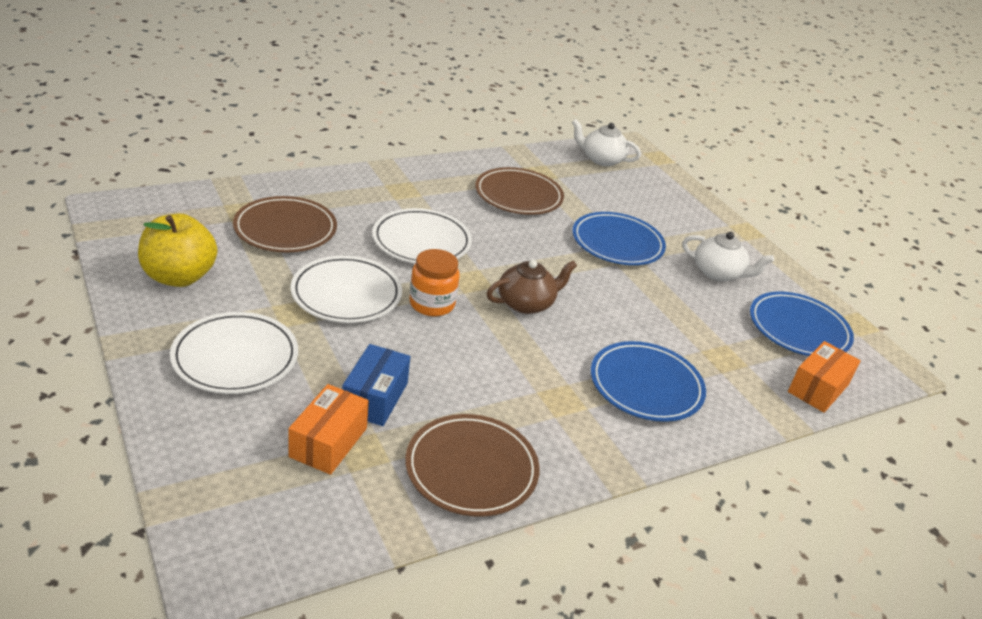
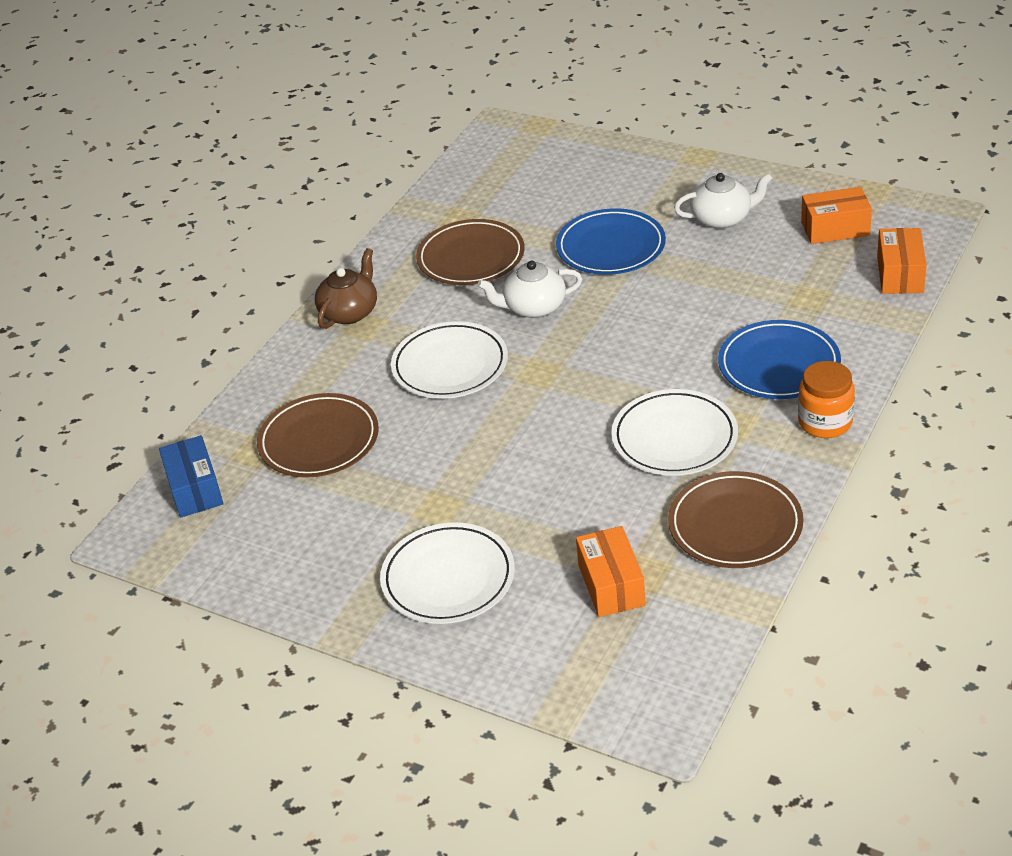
camera: 25 degrees left, 5 degrees up
(179, 277) = (298, 550): yellow apple -> none
(346, 294) = (456, 460): white plate -> white plate (674, 437)
(375, 398) = (598, 527): blue box -> blue box (195, 489)
(432, 304) = (536, 417): orange jar -> orange jar (825, 422)
(526, 303) = (608, 360): brown teapot -> brown teapot (350, 312)
(601, 159) = (494, 164): white teapot -> white teapot (533, 307)
(798, 329) = (835, 229): blue plate -> orange box

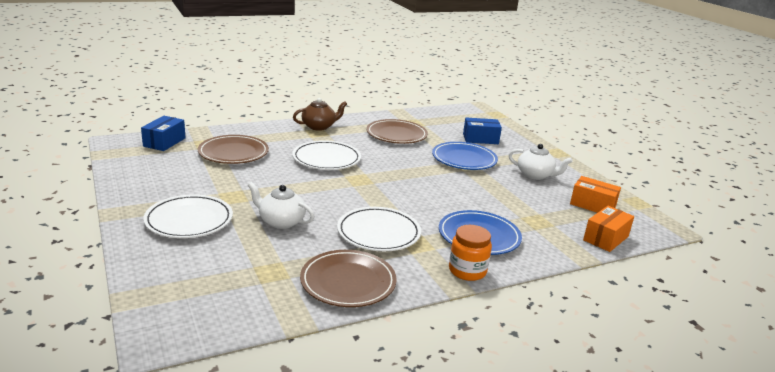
camera: 30 degrees right, 15 degrees down
(533, 307) = (395, 160): white teapot -> white teapot (281, 221)
(582, 193) = (480, 139): none -> blue box
(611, 585) = (247, 266): orange box -> none

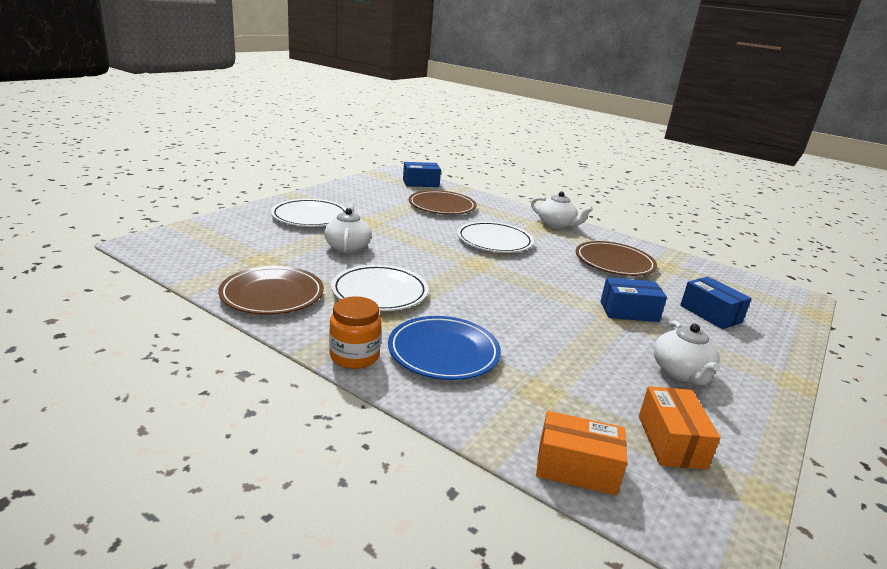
camera: 60 degrees right, 0 degrees up
(319, 126) = (556, 225): brown teapot -> white teapot
(464, 159) = (629, 311): blue plate -> blue box

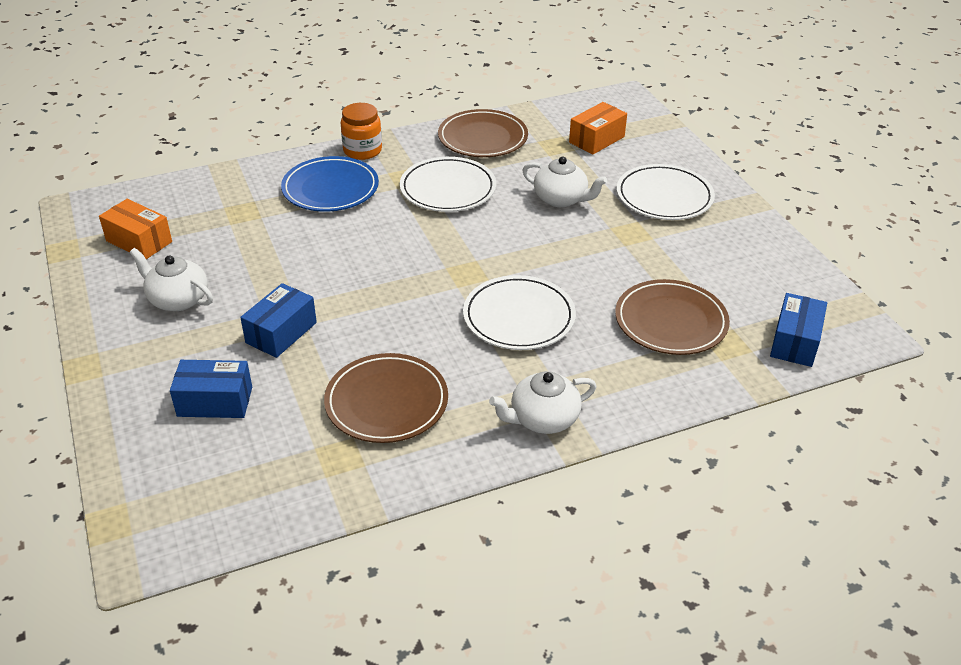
camera: 125 degrees right, 15 degrees up
(576, 468) = (173, 191): orange box -> orange box (596, 139)

